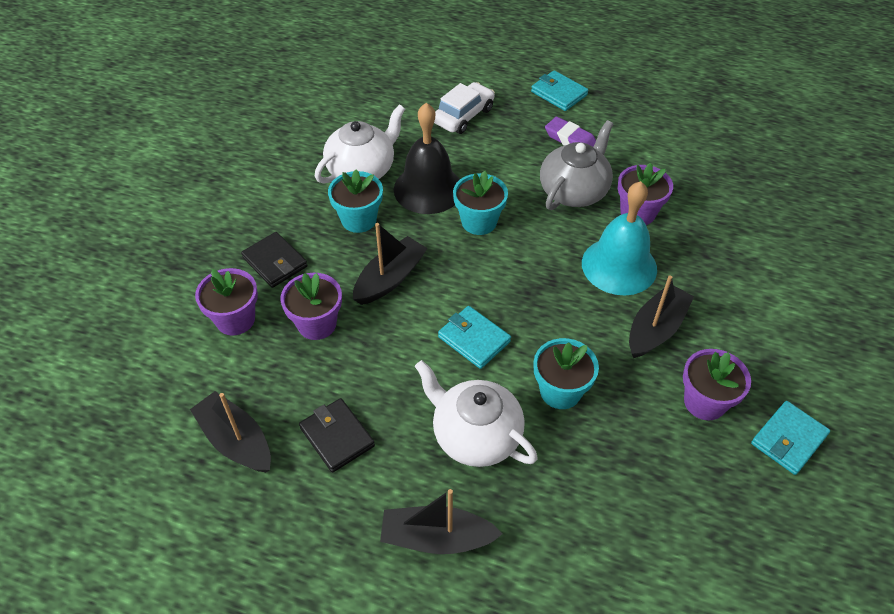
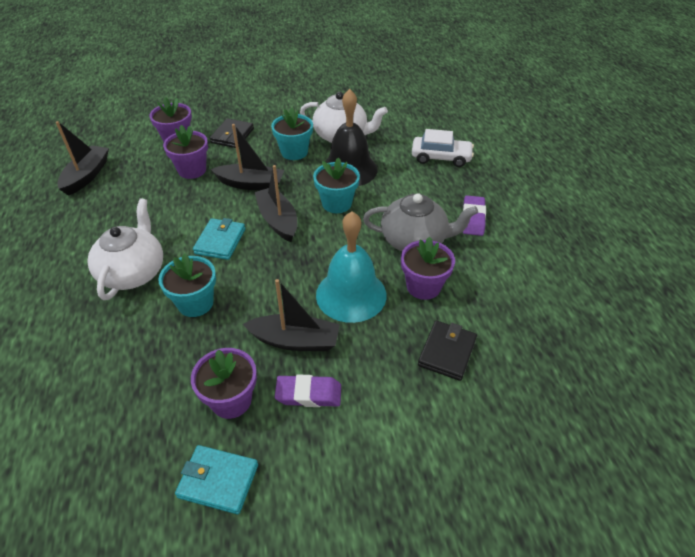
camera: 60 degrees right, 5 degrees down
(337, 437) = (105, 212): black wallet -> black wallet (447, 352)
(437, 538) = (40, 284): black boat -> black boat (278, 220)
(559, 93) = (521, 194): turquoise wallet -> none
(723, 343) = (308, 394): none -> purple eraser

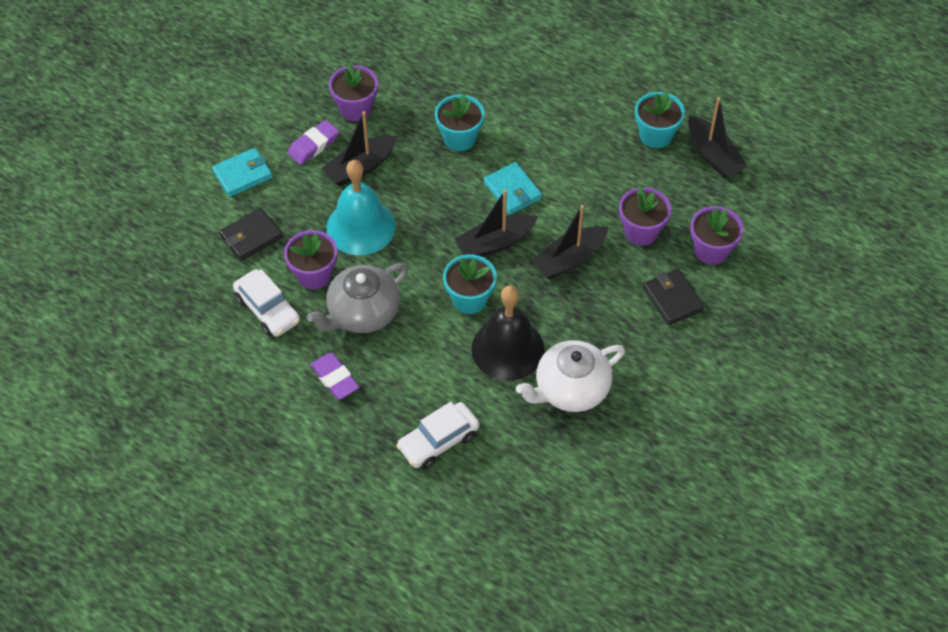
camera: 135 degrees right, 10 degrees up
(133, 272) = (535, 122): white teapot -> none
(218, 481) = (312, 74): turquoise wallet -> turquoise wallet (243, 174)
(278, 220) = (495, 243): black boat -> black boat turned 135 degrees clockwise
(294, 152) = (585, 328): turquoise flower pot -> turquoise flower pot (655, 135)
(447, 352) = (251, 236): black wallet -> black wallet turned 75 degrees clockwise
(483, 287) = (268, 309): none -> white car

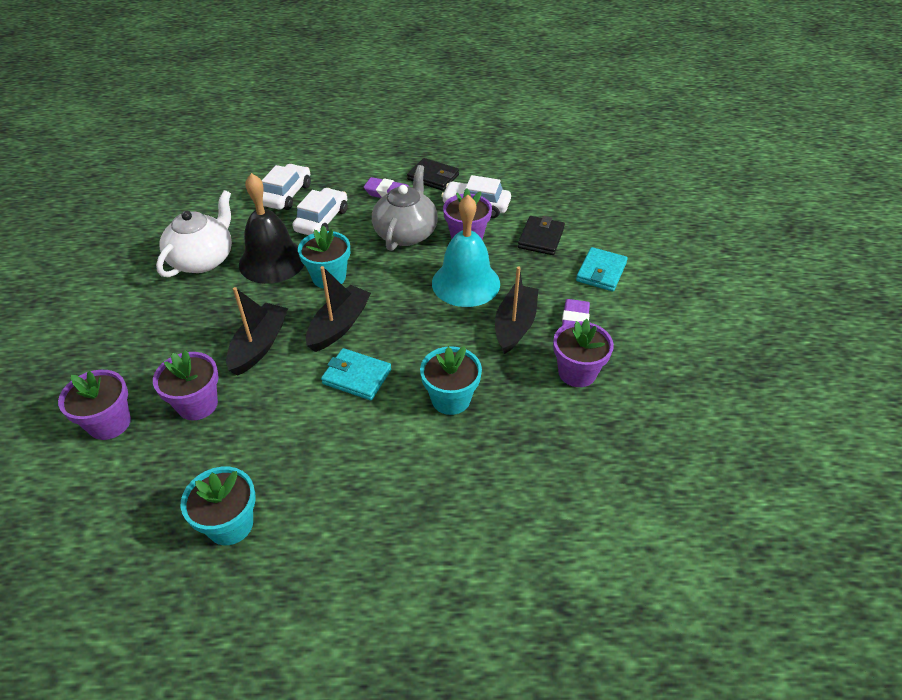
camera: 145 degrees right, 10 degrees down
(428, 378) = (322, 220): none -> white car
(672, 299) = (137, 360): black wallet -> black wallet (433, 177)
(713, 155) = (142, 538): black boat -> none

